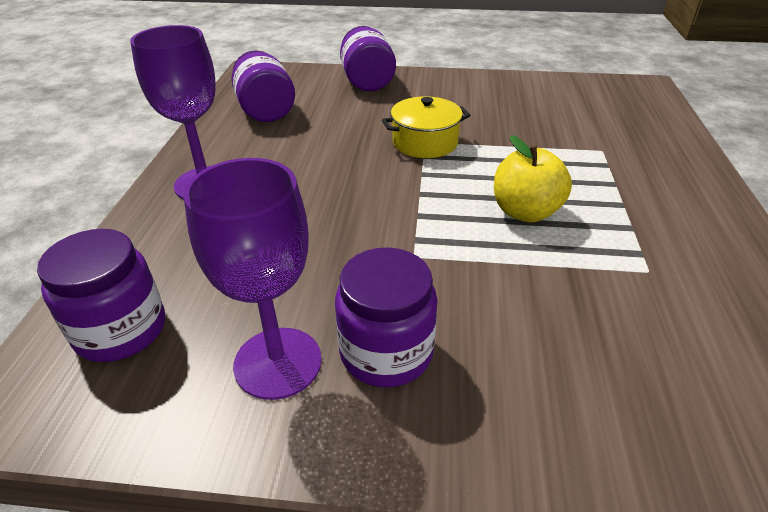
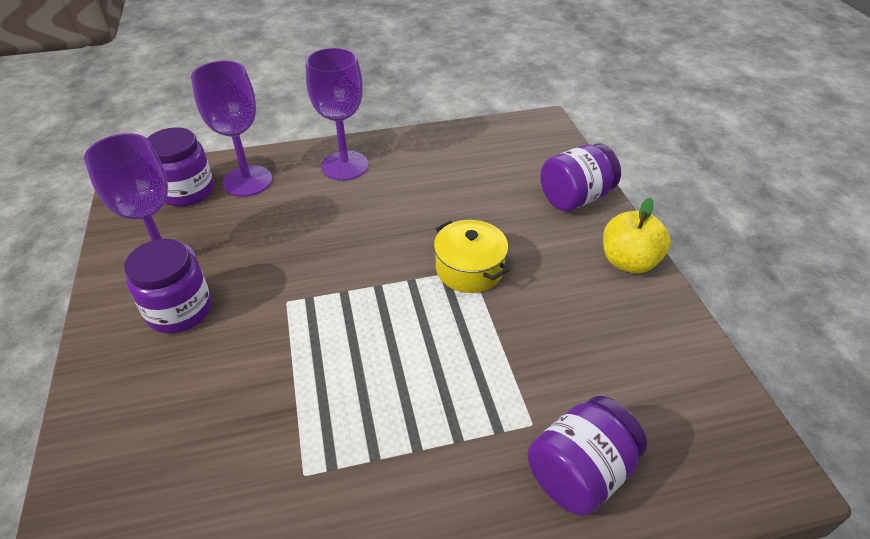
camera: 70 degrees right, 5 degrees up
(157, 265) = (247, 181): none -> purple goblet
(266, 111) = (472, 155): purple jar -> purple jar (579, 472)
(525, 212) = (373, 365): yellow apple -> yellow apple (628, 262)

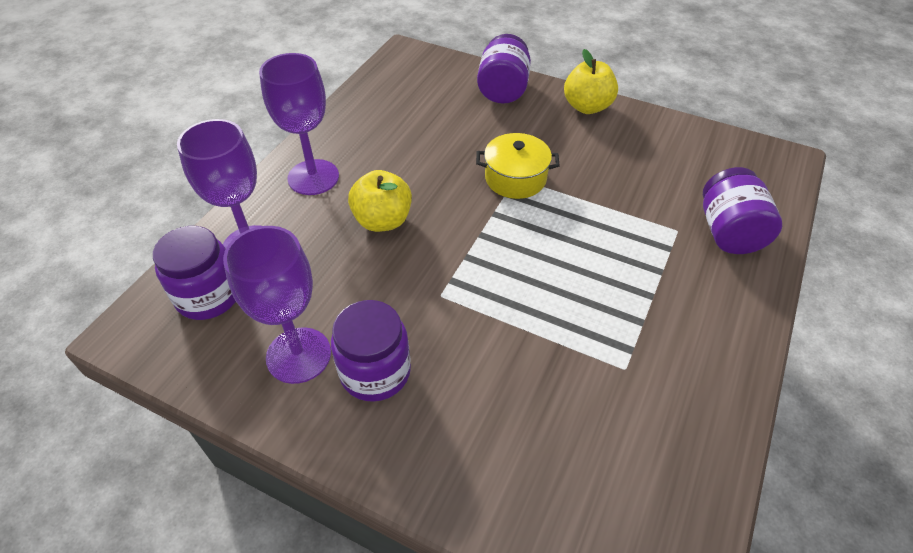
camera: 50 degrees left, 5 degrees up
(336, 224) = (383, 220): none -> yellow apple

